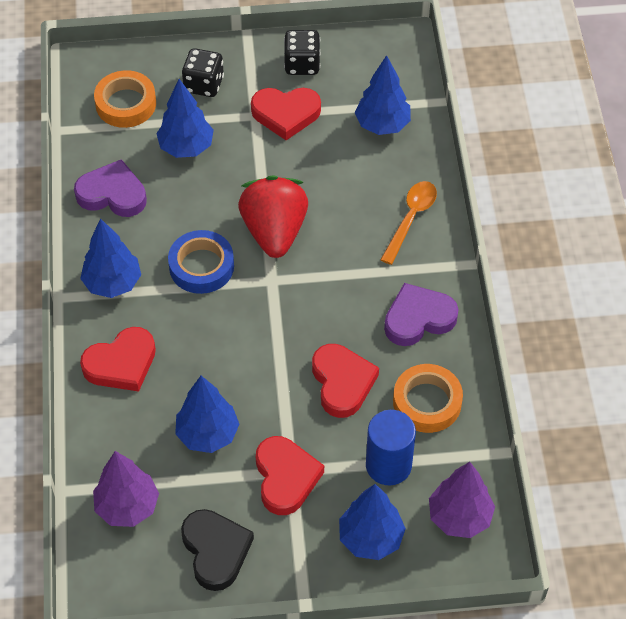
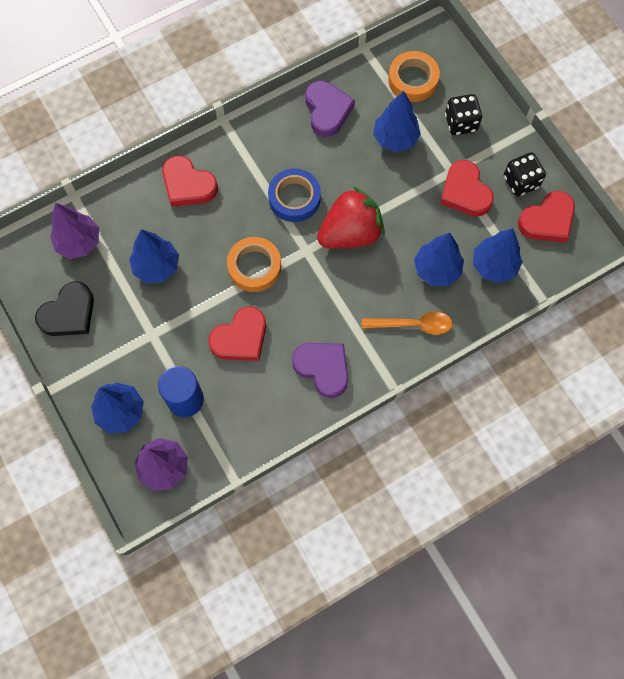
camera: 65 degrees right, 15 degrees up
(112, 283) = (251, 148): blue tree -> blue tree (437, 269)
(285, 477) = (145, 333): red heart -> red heart (547, 220)
(427, 402) = (251, 405): orange tape -> orange tape (254, 267)

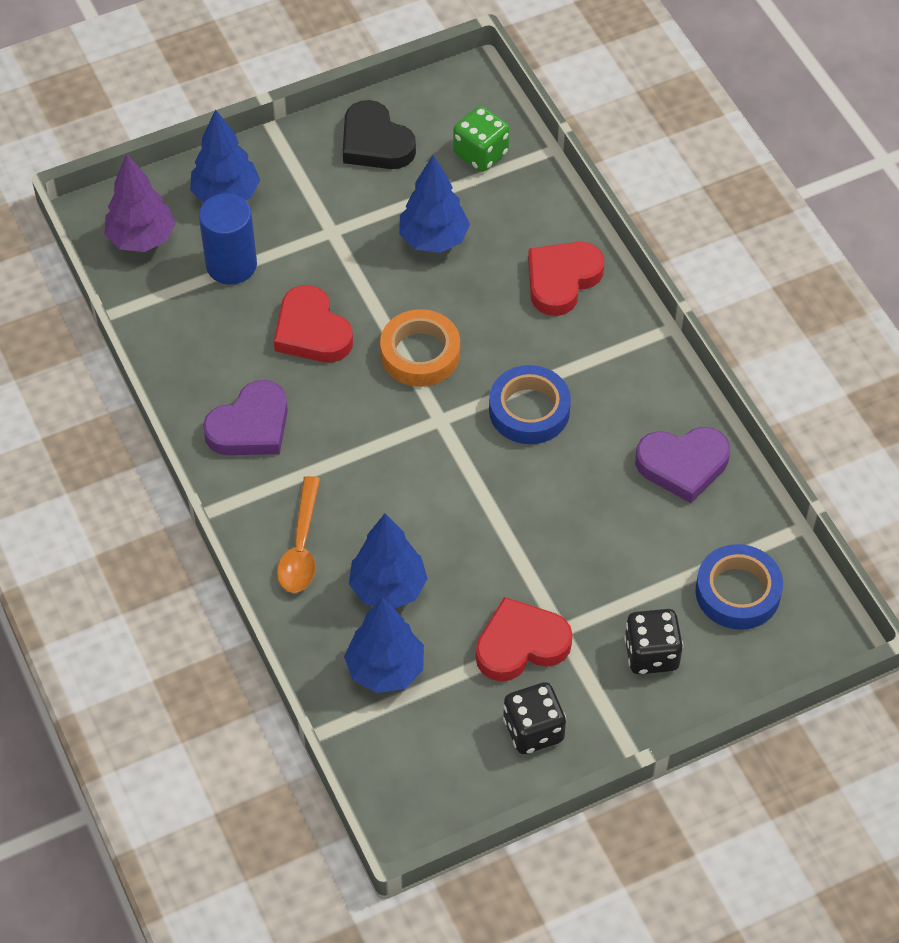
camera: 95 degrees right, 15 degrees down
(79, 242) = (481, 154): purple tree -> green dice
(350, 233) = (463, 478): red strawberry -> none
(395, 138) = (626, 555): blue tree -> none
(413, 80) = (737, 592): orange tape -> blue tape
(547, 220) = (458, 760): red heart -> none

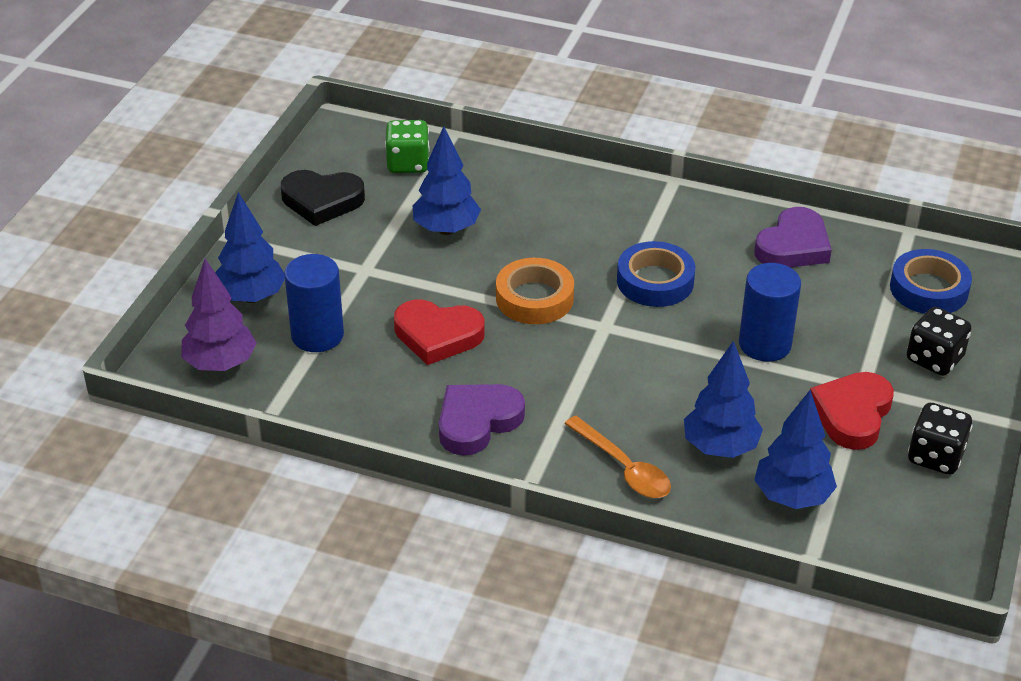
camera: 45 degrees left, 15 degrees down
(250, 426) = (477, 422): purple heart -> purple heart turned 135 degrees counterclockwise
(537, 532) = (765, 344): none -> blue cylinder
(562, 280) = (567, 198): red heart -> none

